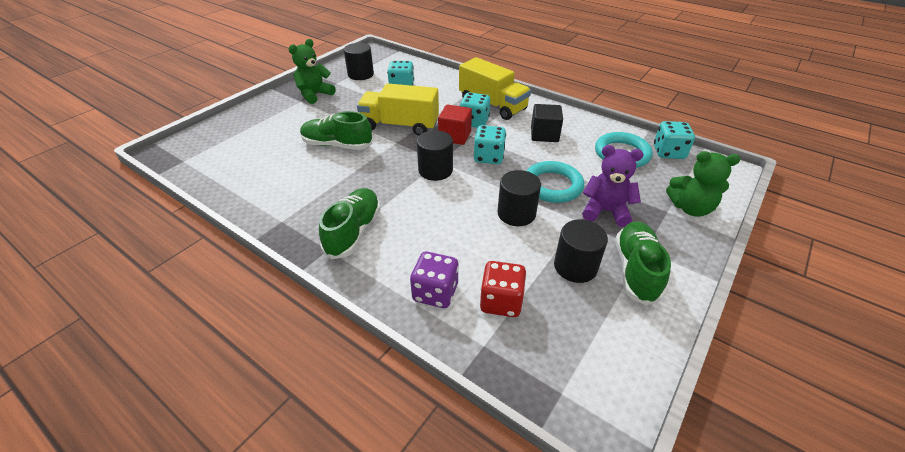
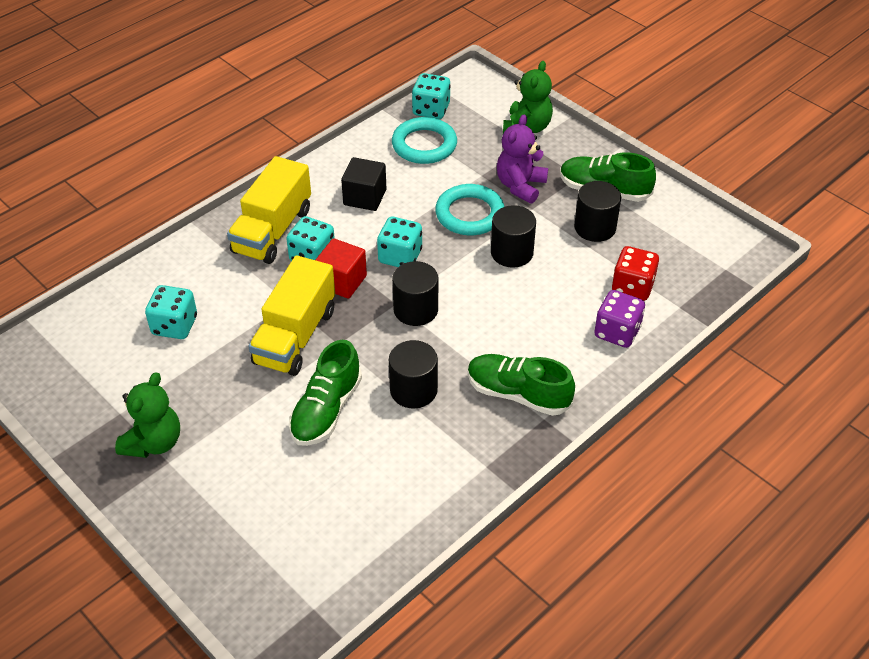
camera: 80 degrees left, 5 degrees up
(314, 95) = (154, 442): green teddy bear -> green teddy bear turned 120 degrees counterclockwise
(360, 74) = (103, 377): black cylinder -> black cylinder (413, 390)
(492, 105) = (273, 231): yellow truck -> yellow truck turned 150 degrees clockwise

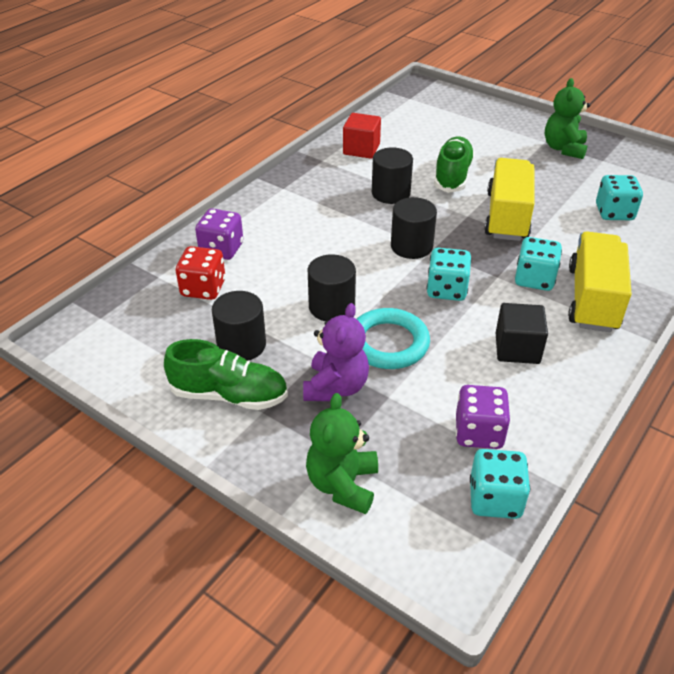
camera: 170 degrees right, 5 degrees down
(342, 281) = (492, 261): red cube -> red cube (361, 149)
(424, 145) = (479, 432): turquoise ring -> purple dice
(518, 394) = (306, 199): green shoe -> none

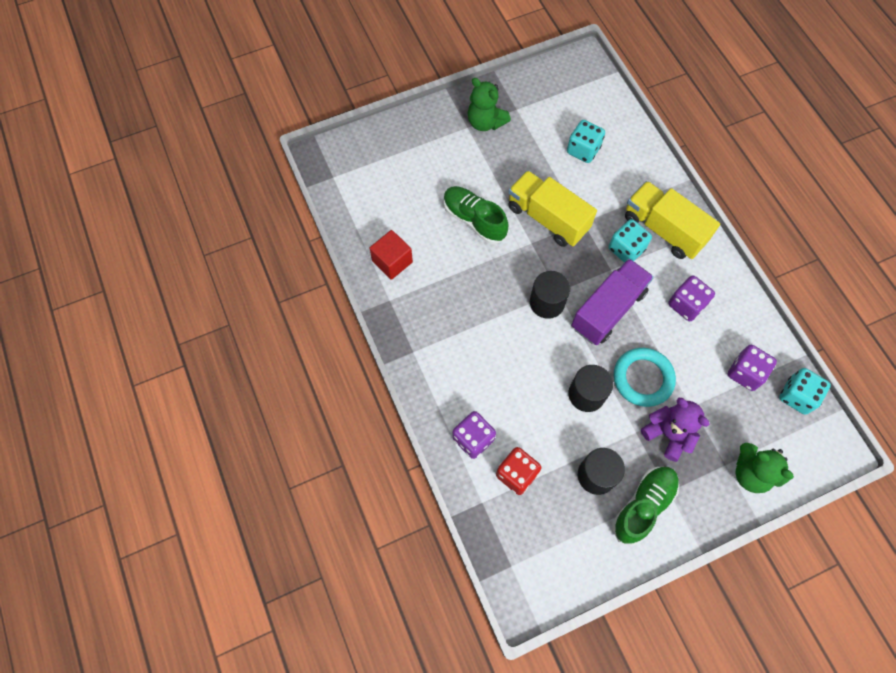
camera: 60 degrees left, 25 degrees up
(391, 193) = (471, 277): black cylinder -> none
(446, 290) = (608, 309): turquoise dice -> purple truck
(517, 348) = (686, 305): black cube -> purple dice

